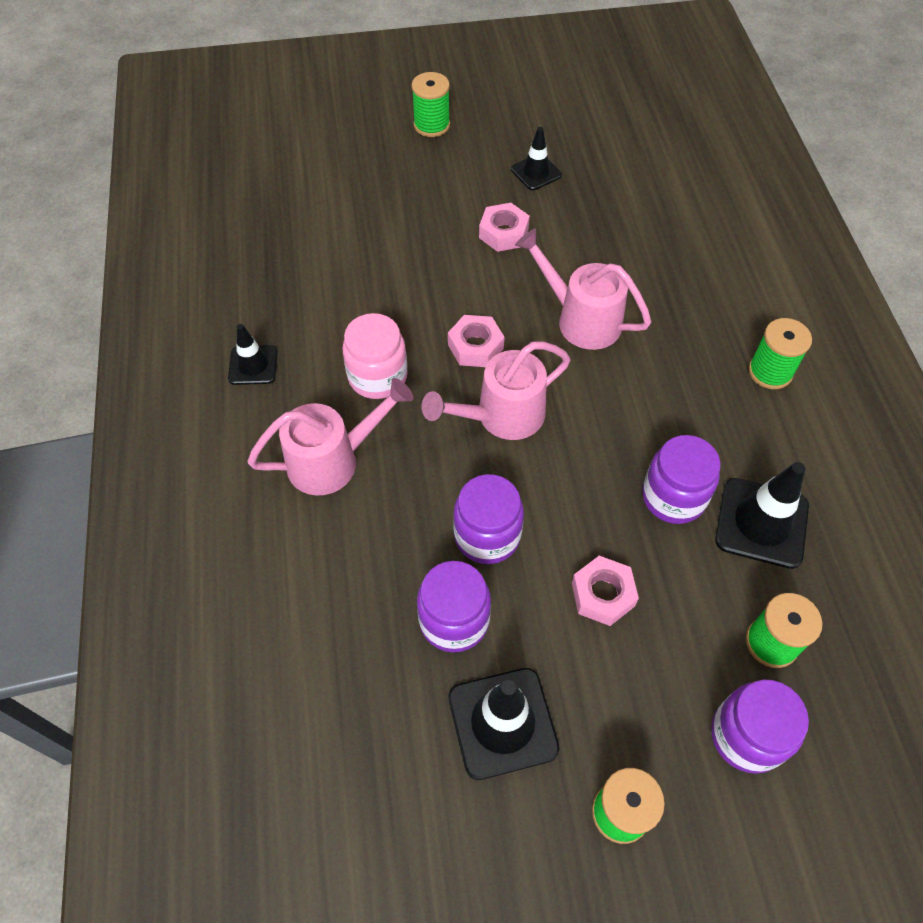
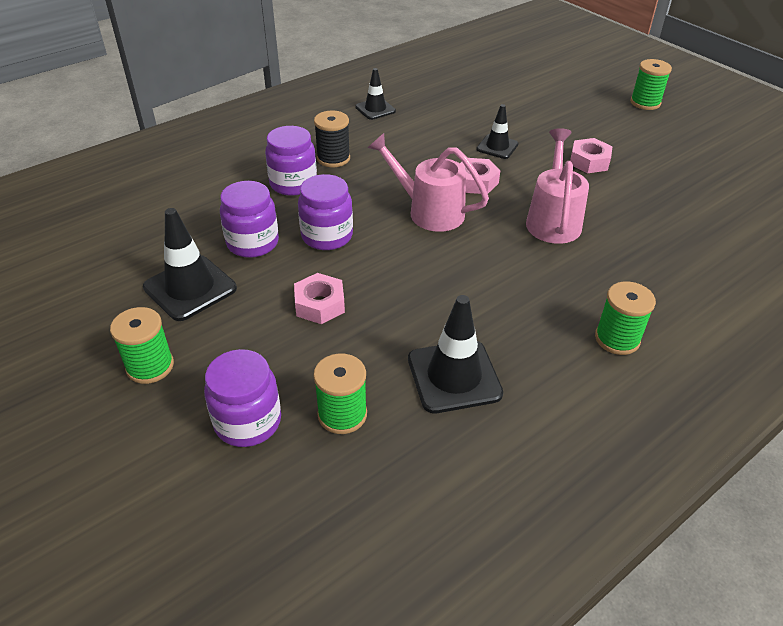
camera: 60 degrees right, 15 degrees down
(333, 460) = (333, 158): pink watering can -> black spool
(377, 377) = (411, 153): pink jar -> none
(536, 172) = (665, 157): black traffic cone -> black traffic cone (497, 147)
(673, 497) = (435, 316): purple jar -> purple jar (293, 184)

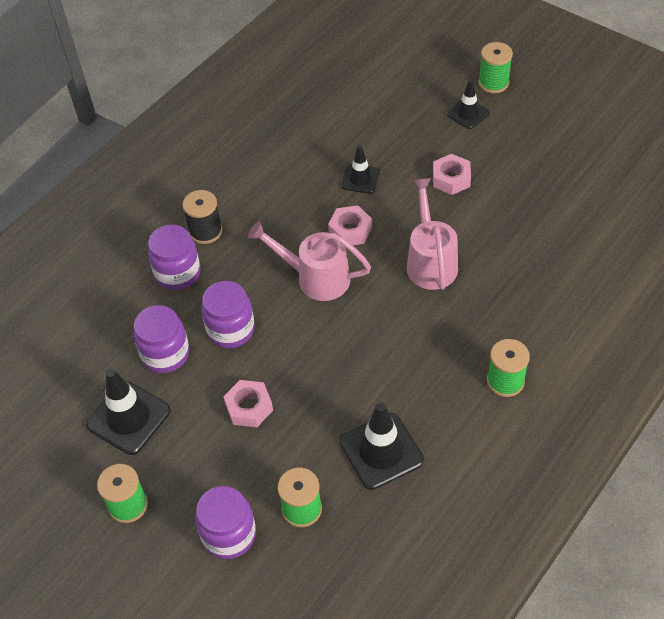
camera: 10 degrees left, 10 degrees up
(375, 109) = (226, 153): black traffic cone -> black traffic cone (468, 113)

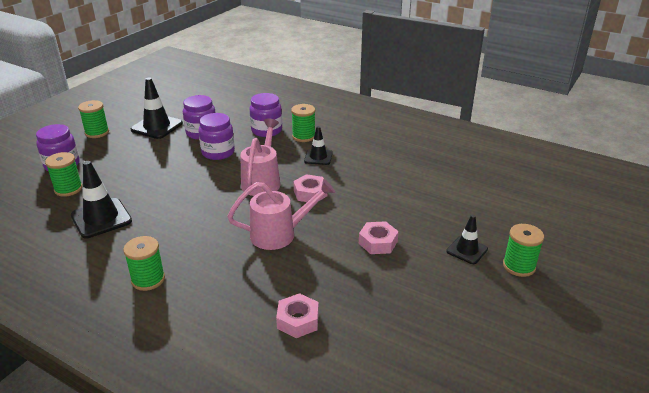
camera: 80 degrees right, 20 degrees down
(205, 231) = (303, 136): black spool -> green spool
(249, 407) = (154, 164): pink nut -> pink nut (298, 320)
(360, 179) = (366, 195): black traffic cone -> black traffic cone (318, 157)

